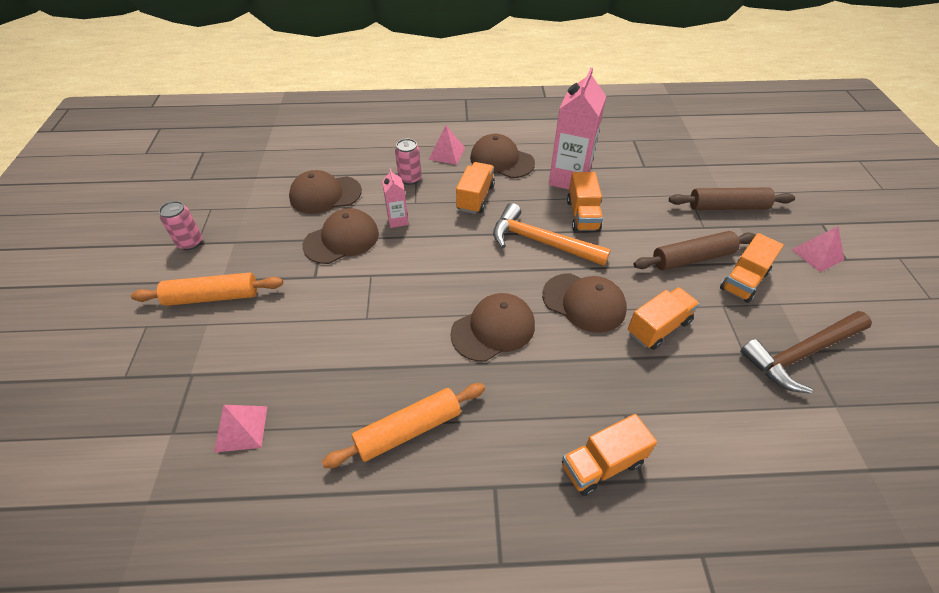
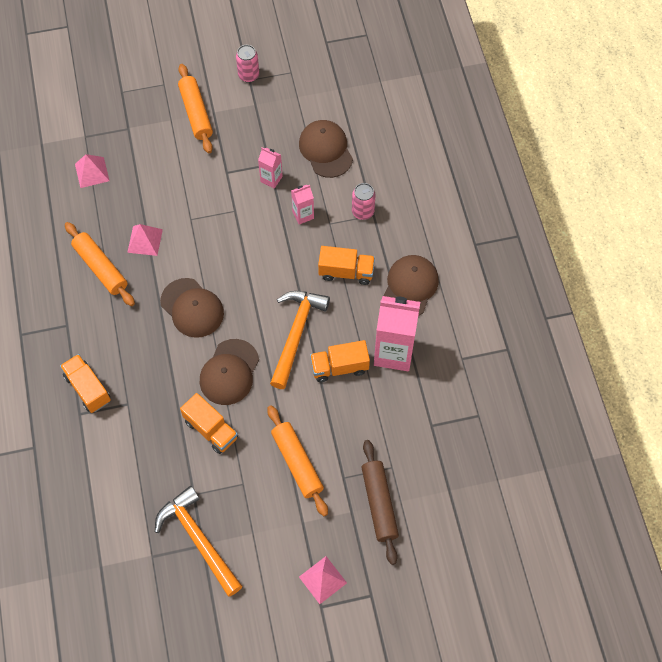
camera: 80 degrees right, 15 degrees up
(341, 239) = (271, 179): brown cap -> pink carton
(447, 153) = (410, 236): pink pyramid -> pink pyramid (145, 241)
(692, 258) = (297, 463): brown rolling pin -> orange rolling pin
(743, 280) = (275, 505): orange truck -> none
(801, 354) = (198, 539): brown hammer -> orange hammer

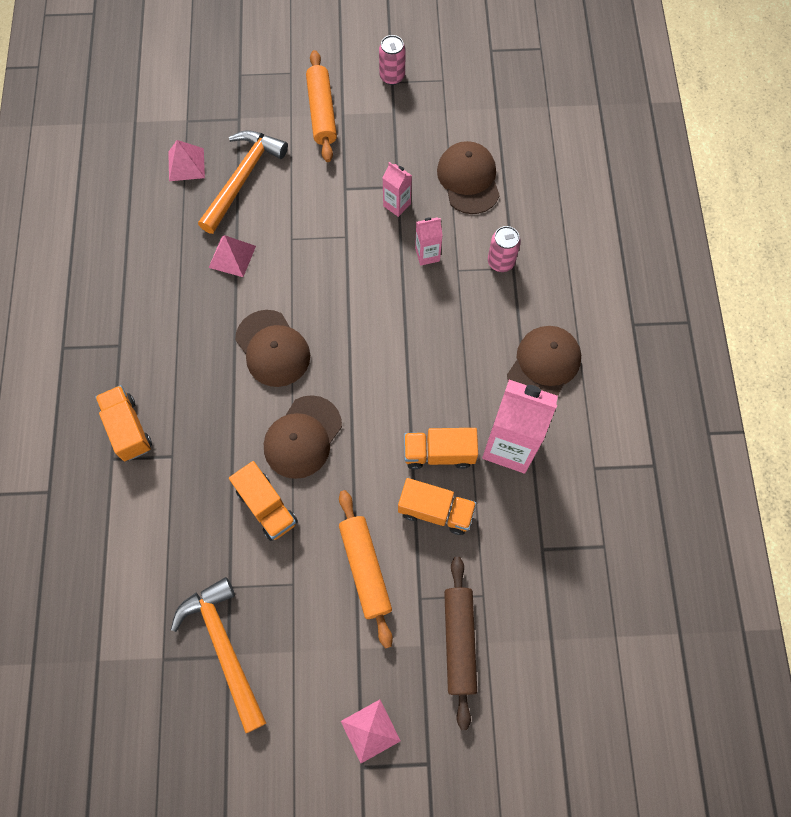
camera: 10 degrees right, 5 degrees up
(101, 268) = (174, 281): orange rolling pin -> none
(296, 334) = (393, 402): orange hammer -> orange hammer (242, 178)
(346, 272) = (468, 334): orange truck -> orange truck (435, 511)

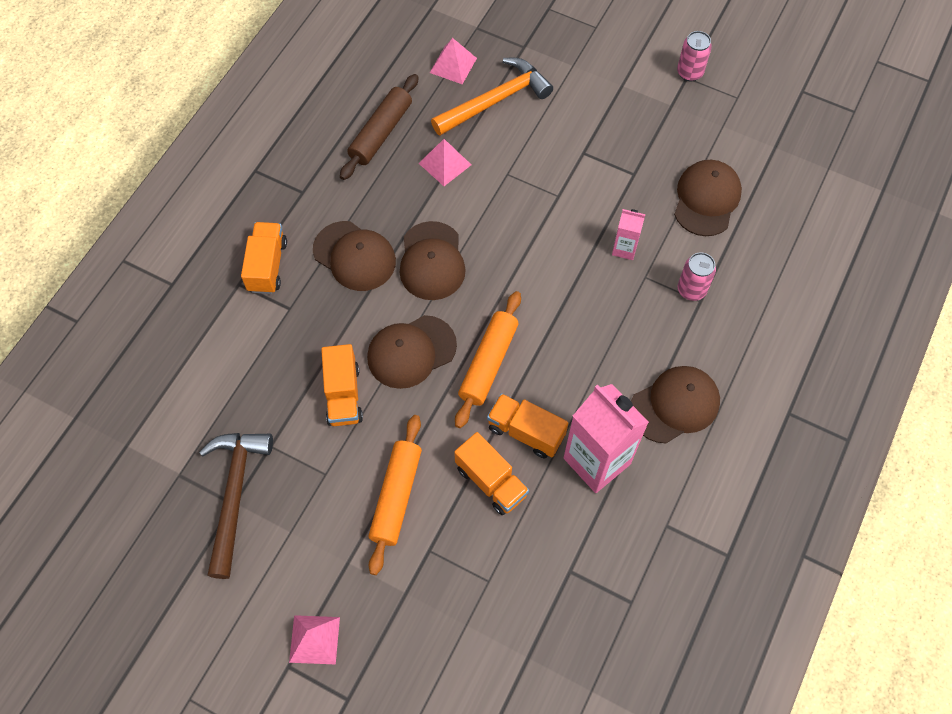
camera: 30 degrees right, 5 degrees down
(202, 379) = (354, 256): none -> brown cap
(224, 648) = (234, 494): orange hammer -> brown hammer
(322, 112) = (603, 75): orange rolling pin -> orange rolling pin (488, 363)
(397, 205) = (623, 190): pink carton -> none
(459, 641) = (441, 609): brown rolling pin -> brown rolling pin (381, 133)

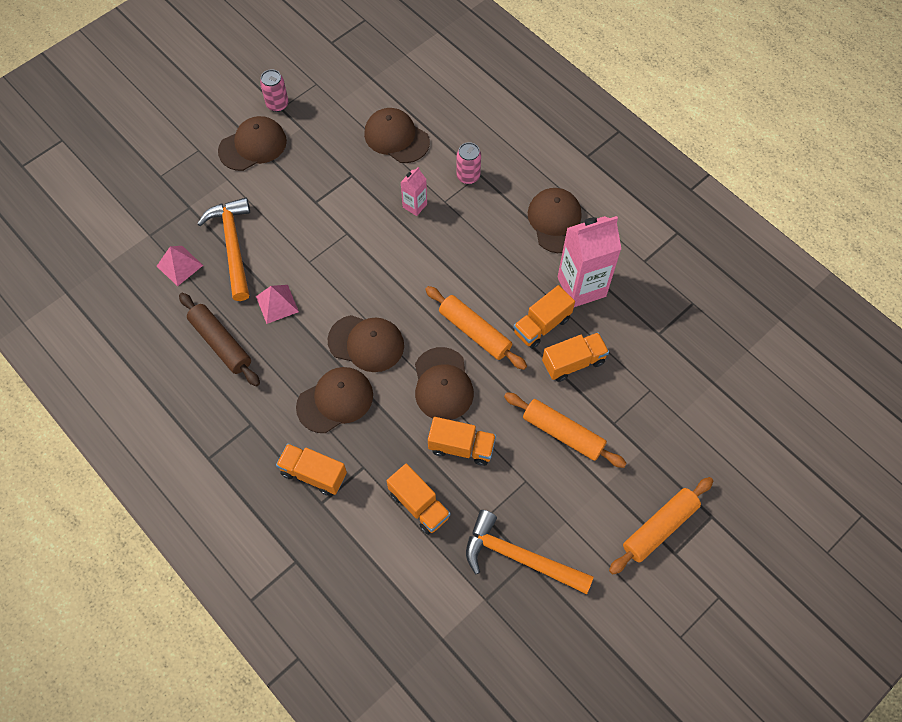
camera: 70 degrees left, 0 degrees up
(234, 494) = (519, 557): brown hammer -> orange hammer
(264, 375) = (419, 505): none -> orange truck
(314, 639) = (659, 527): pink pyramid -> orange rolling pin
(625, 71) = (253, 146): none -> brown cap

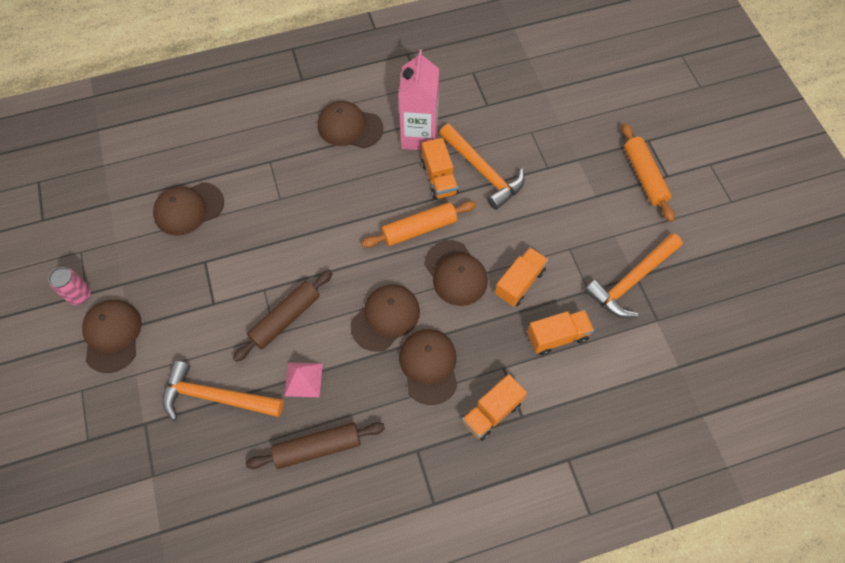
camera: 65 degrees left, 0 degrees up
(179, 265) = (207, 457): pink pyramid -> none
(327, 263) = (285, 318): none -> brown rolling pin
(415, 206) = (269, 223): pink carton -> none
(443, 384) = (455, 273): brown cap -> brown cap turned 45 degrees clockwise
(468, 176) = (266, 170): pink can -> none
(563, 433) = (540, 205): orange rolling pin -> none
(573, 362) = (483, 171): orange truck -> orange hammer

